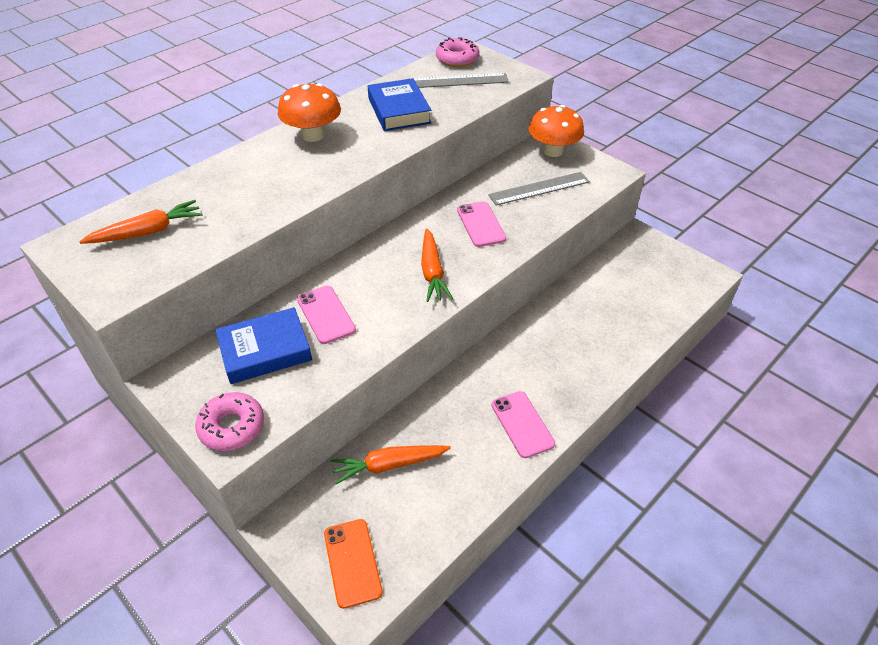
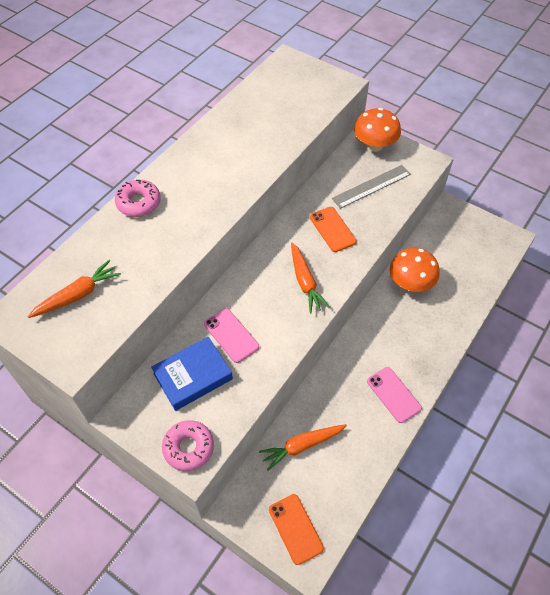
camera: 10 degrees left, 10 degrees up
(313, 135) = (183, 173): orange mushroom -> orange mushroom (410, 283)
(399, 111) = (249, 136): blue book -> none
(457, 59) = (283, 70): pink donut -> pink donut (139, 203)
(458, 81) = (290, 96): grey ruler -> none
(481, 224) = (332, 229): pink phone -> orange phone

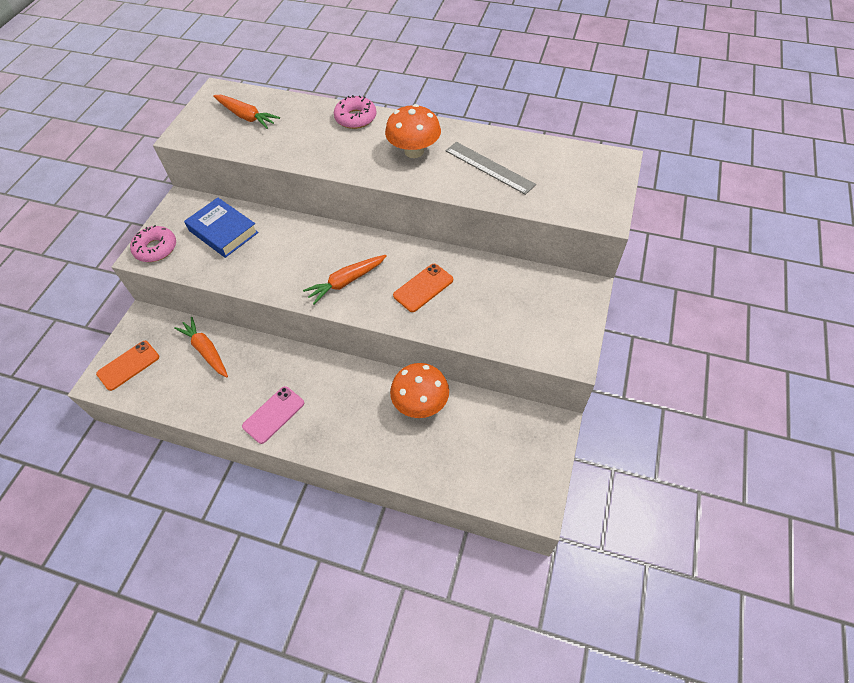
camera: 75 degrees right, 0 degrees up
(231, 335) = (270, 244): pink phone -> none
(371, 186) = (502, 308): grey ruler -> grey ruler (489, 167)
(374, 145) = (570, 297): orange mushroom -> orange mushroom (414, 151)

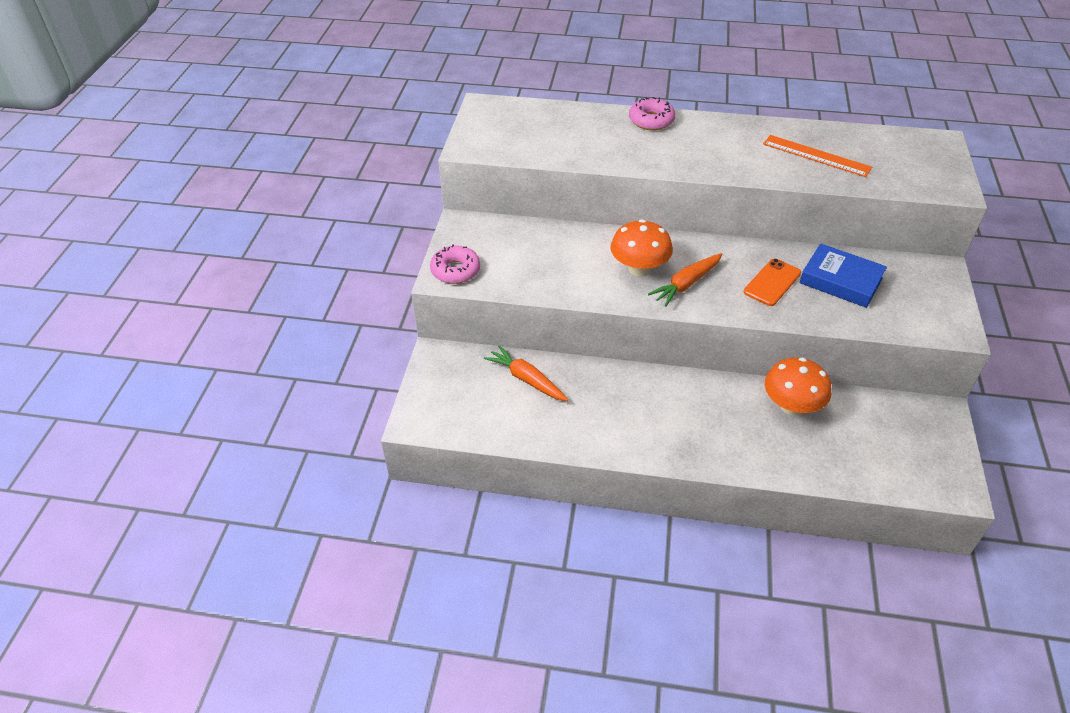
camera: 10 degrees left, 10 degrees down
(128, 365) = (441, 403): orange phone -> none
(223, 231) = (525, 248): blue book -> blue book (840, 281)
(246, 116) = (530, 126): orange carrot -> none
(273, 414) = (633, 434): pink phone -> none
(414, 151) = (730, 146): orange mushroom -> orange mushroom (639, 269)
(489, 167) = (816, 156): grey ruler -> orange ruler

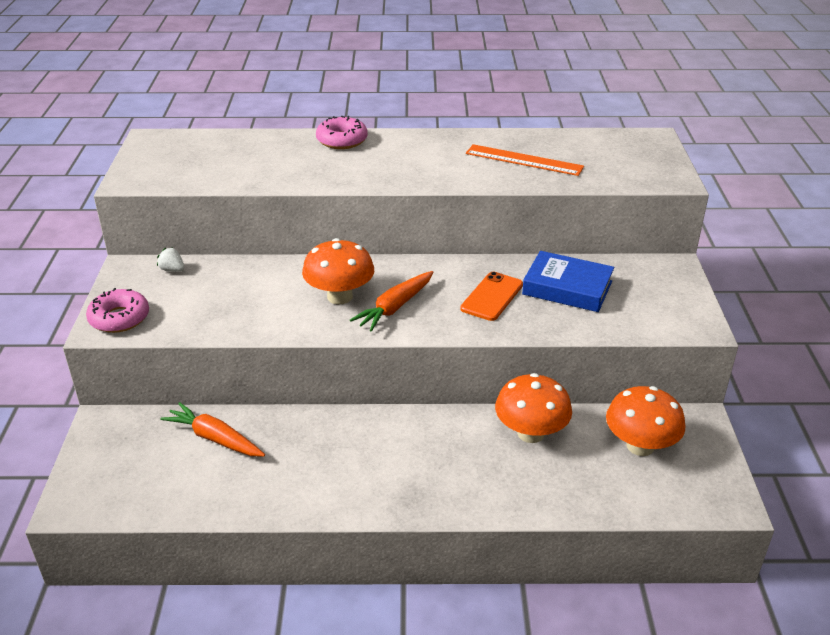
camera: 10 degrees left, 10 degrees down
(498, 229) = (172, 270): none -> white strawberry
(886, 429) = (640, 446): none -> orange mushroom

